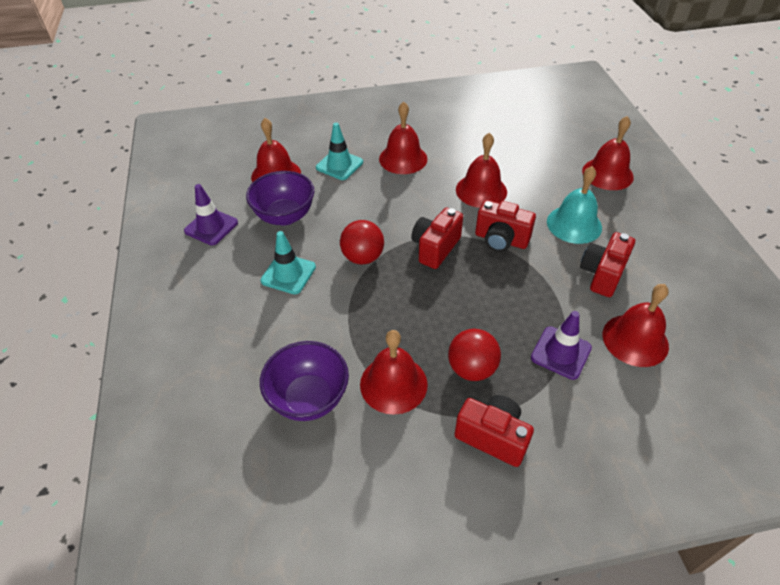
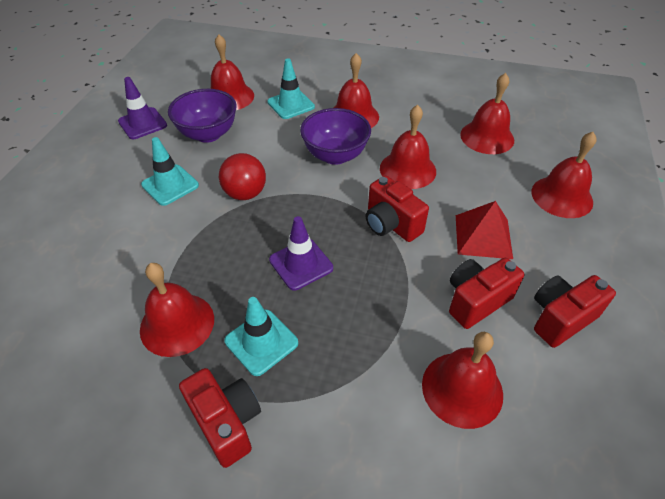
camera: 25 degrees right, 0 degrees up
(309, 398) = (95, 304): purple bowl -> purple bowl (335, 155)
(435, 248) = (319, 209): red camera -> red camera (560, 318)
(471, 369) = (261, 342): red ball -> turquoise traffic cone
(522, 143) = (487, 137): none -> red bell
(561, 353) = (366, 366): purple traffic cone -> purple traffic cone (301, 264)
(574, 224) = (483, 236): turquoise bell -> red pyramid

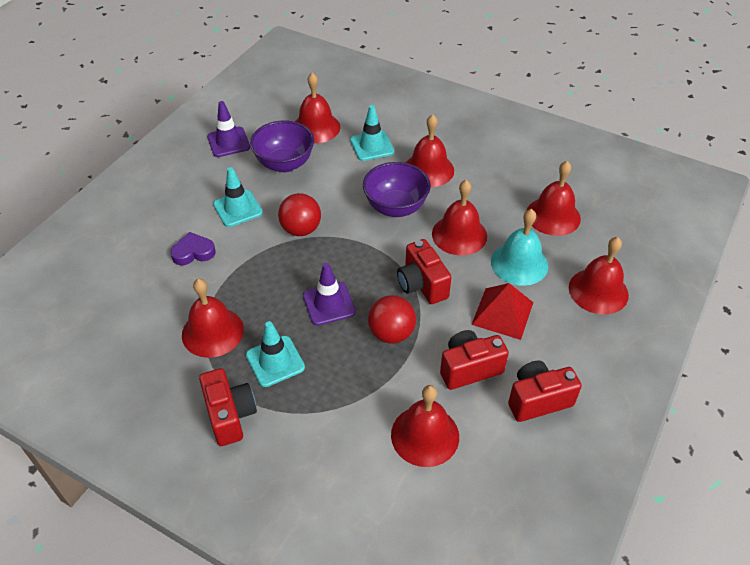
camera: 15 degrees right, 0 degrees up
(131, 239) = (193, 252): none -> purple heart
(379, 281) = (391, 333): none -> red ball
(476, 185) = (519, 263): none -> turquoise bell

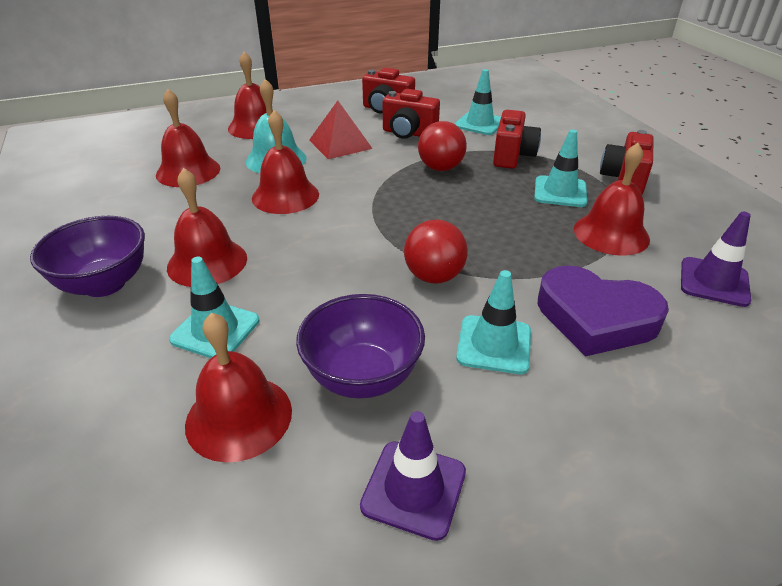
camera: 140 degrees left, 10 degrees down
(193, 252) = (595, 318): purple heart -> purple heart, size x1.81
(329, 304) = (473, 205): purple traffic cone -> purple traffic cone (714, 282)
(395, 207) = (303, 245): purple bowl -> purple bowl (104, 284)
(422, 285) = (374, 181): red camera -> red camera (512, 156)
(425, 435) = (479, 124): red bell -> turquoise traffic cone

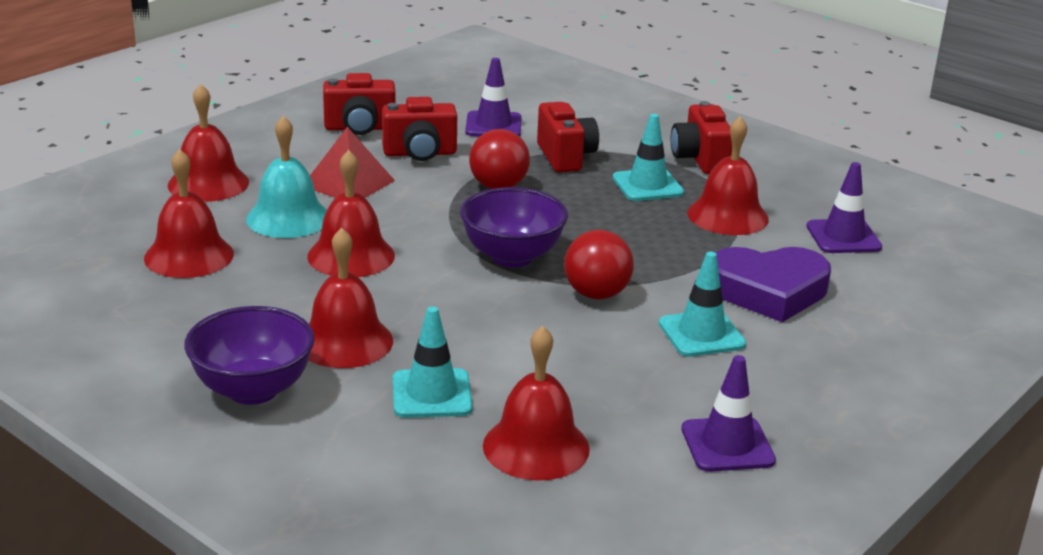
camera: 30 degrees left, 10 degrees down
(362, 376) = (612, 388): purple bowl -> purple bowl (512, 257)
(479, 124) = (493, 125): turquoise traffic cone -> purple traffic cone

